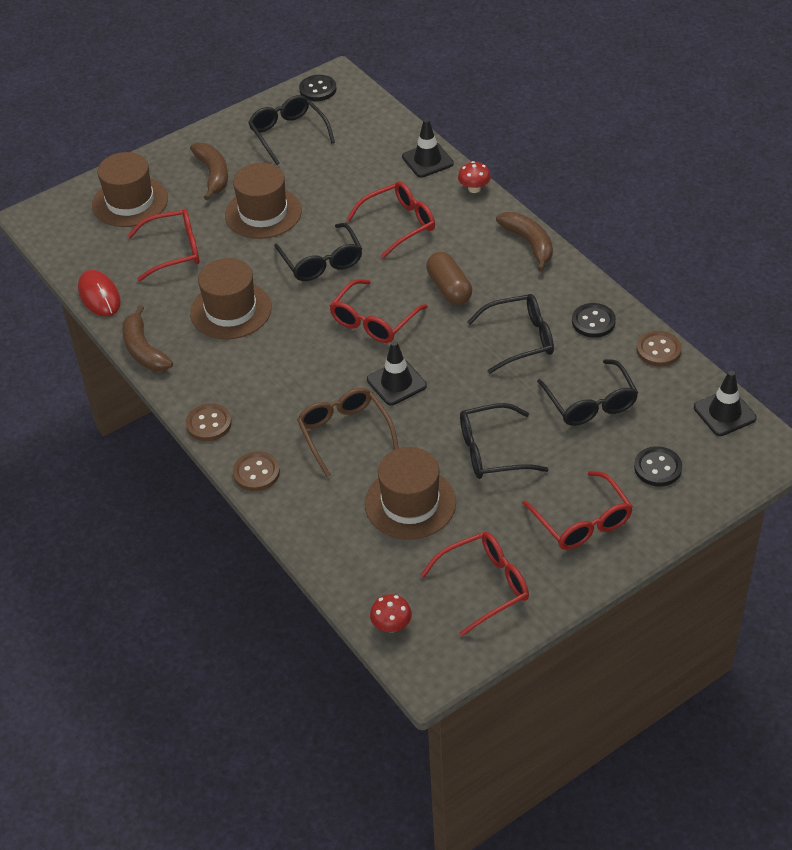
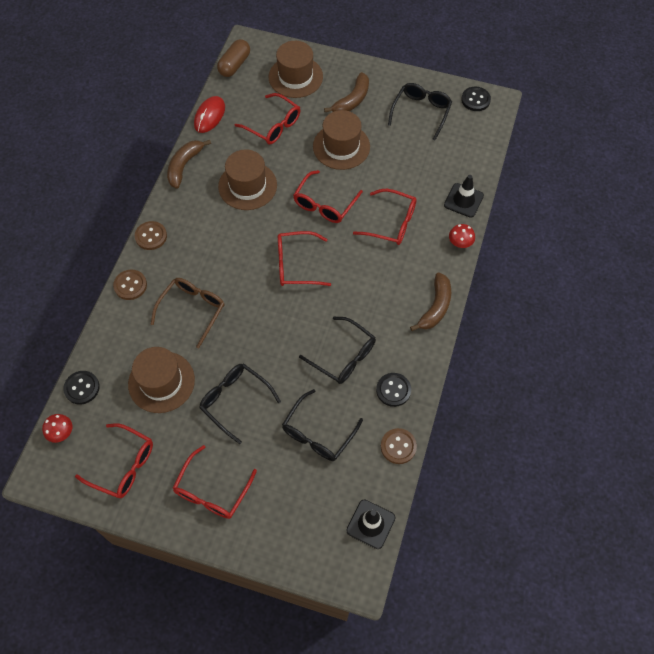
camera: 50 degrees right, 15 degrees up
(321, 262) = (324, 204): black glasses -> red glasses
(396, 383) = (253, 311): black traffic cone -> none
(449, 288) = (357, 287): brown capsule -> brown capsule (234, 65)
(657, 468) = (290, 510): black button -> black button (82, 388)

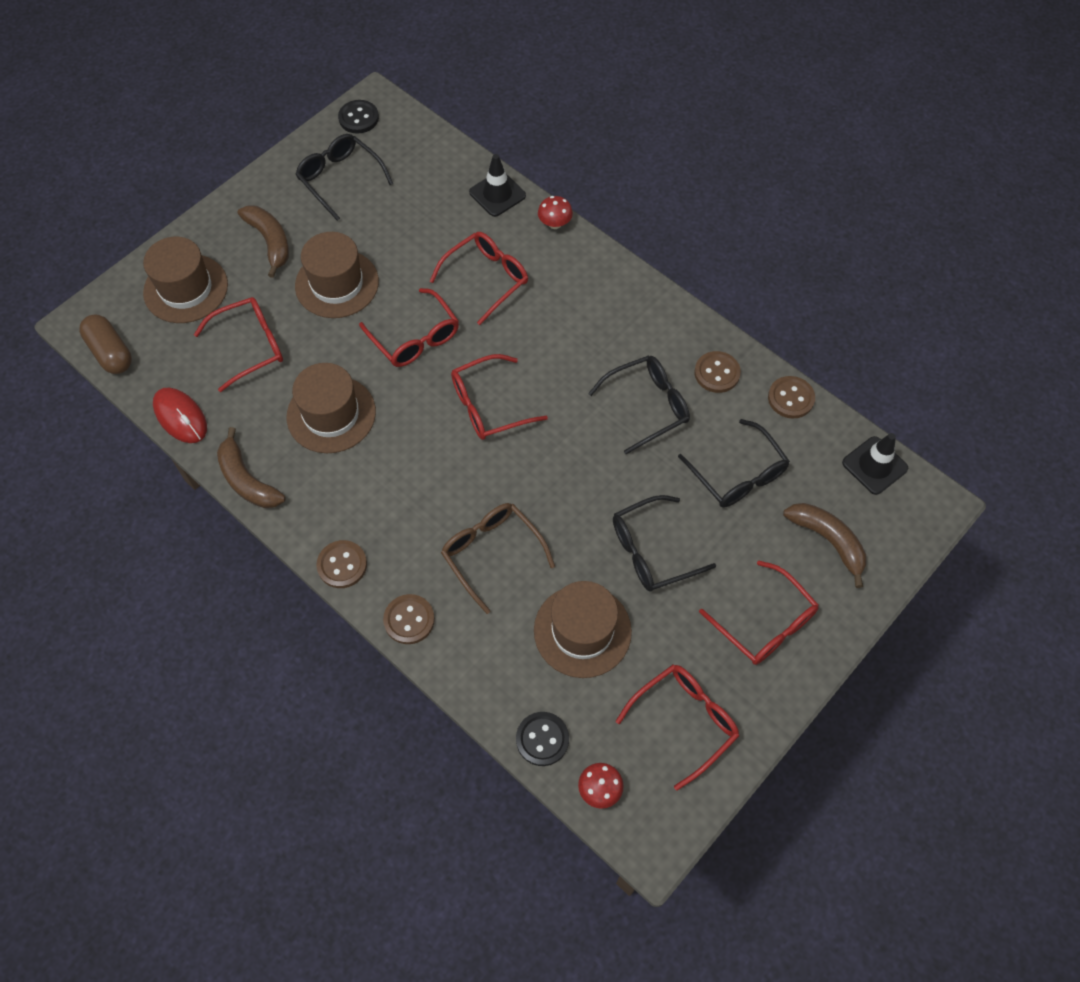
camera: 65 degrees left, 0 degrees up
(296, 264) = (488, 406): red glasses -> red glasses turned 45 degrees clockwise
(393, 390) = (717, 373): black button -> brown button
(435, 307) = (628, 285): brown banana -> brown banana (828, 541)

